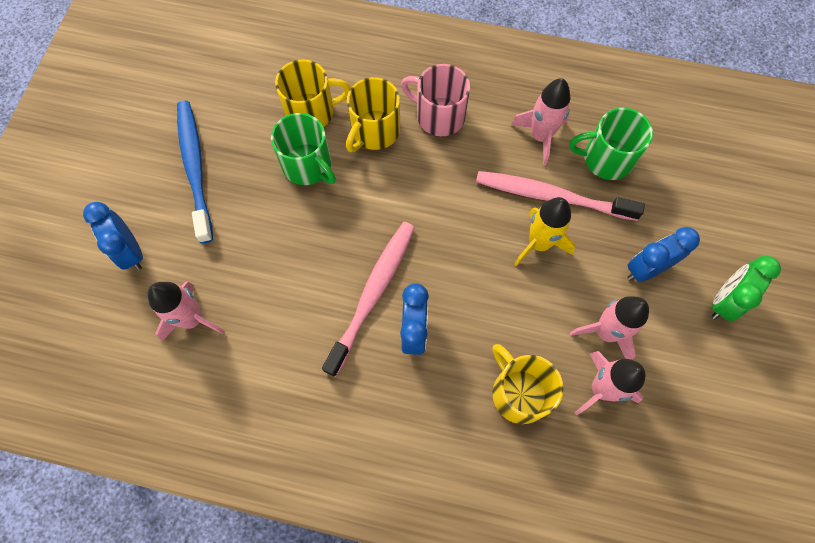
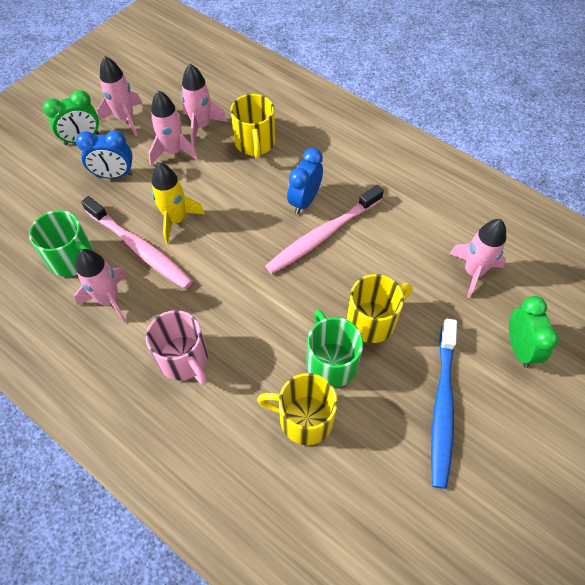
camera: 155 degrees left, 10 degrees down
(131, 252) = (519, 348): blue clock -> green clock
(374, 131) = (252, 369): yellow mug -> yellow mug (372, 320)
(701, 356) = (125, 119): none -> pink rocket

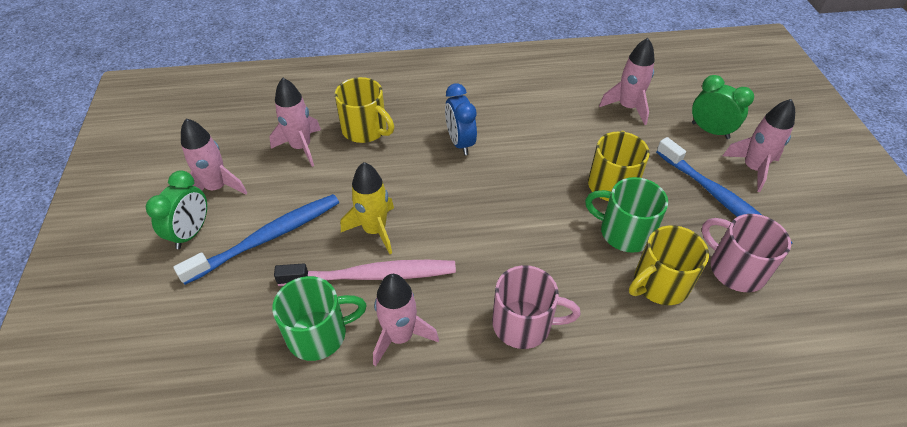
camera: 45 degrees left, 10 degrees down
(114, 175) = (267, 238): blue clock -> blue toothbrush
(174, 152) = (301, 182): pink rocket -> pink rocket (752, 168)
(323, 235) = (504, 155): pink toothbrush -> none
(375, 462) = (735, 269): none -> pink mug

